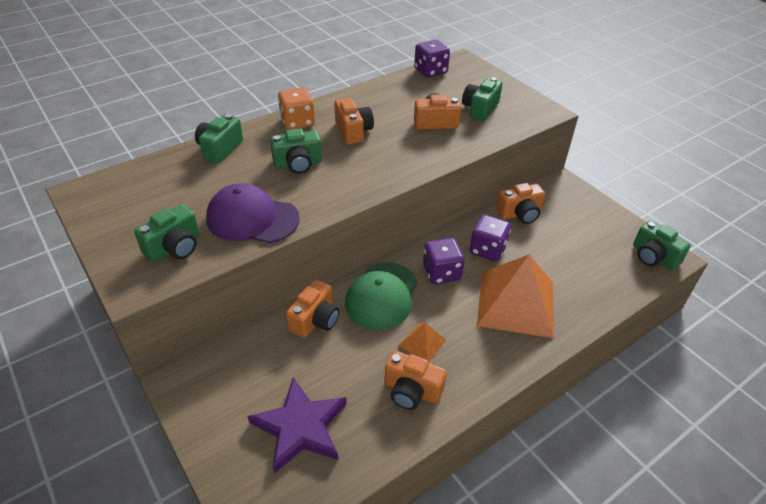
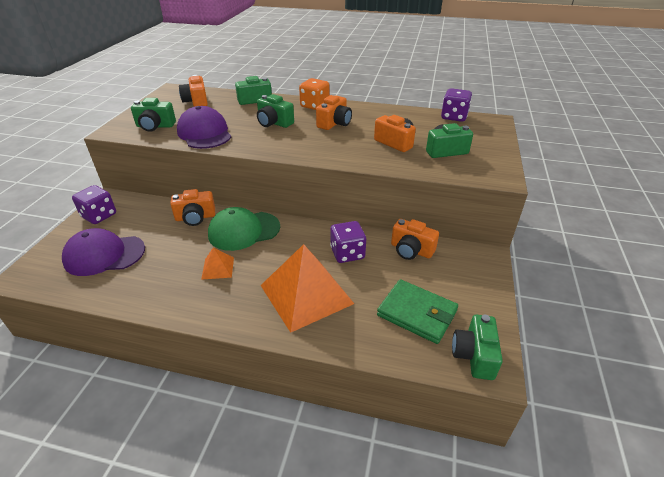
camera: 50 degrees right, 5 degrees down
(300, 427) = (104, 255): purple star -> purple cap
(411, 391) = (169, 284): orange camera -> orange camera (196, 101)
(441, 273) = (295, 244): purple dice -> purple dice (99, 216)
(592, 257) = (417, 313): none -> green wallet

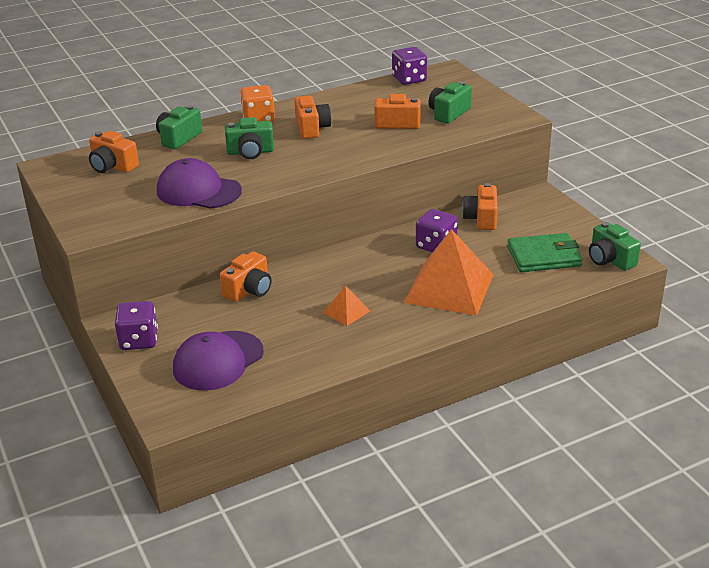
camera: 40 degrees left, 5 degrees down
(155, 126) = (125, 208): green camera -> none
(244, 231) = (318, 276): green cap -> none
(411, 250) = (481, 218): orange camera -> orange camera turned 105 degrees clockwise

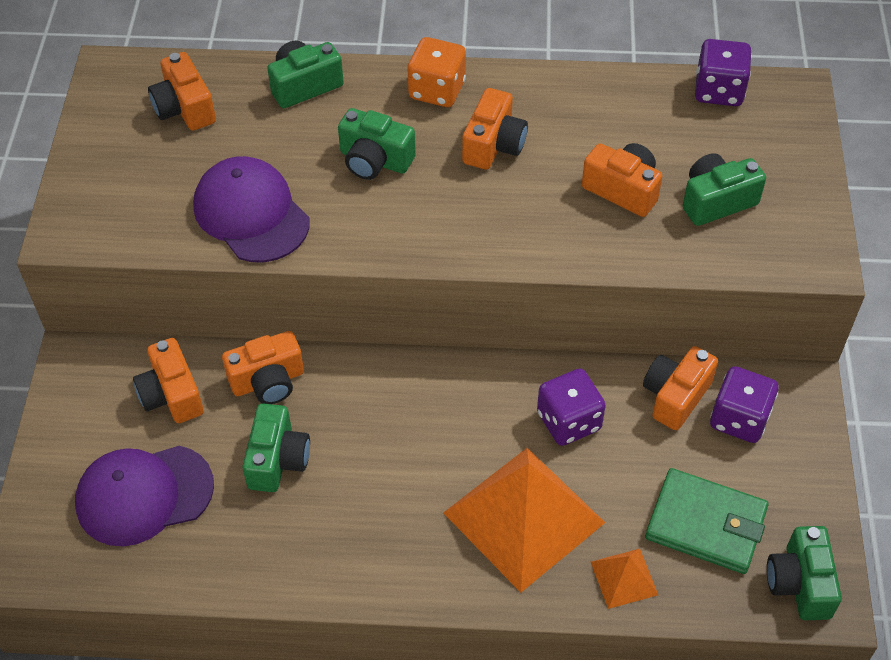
camera: 30 degrees right, 20 degrees up
(139, 340) = (82, 406): purple dice -> purple dice (739, 419)
(194, 316) = (172, 395): none -> orange camera
(287, 317) = (277, 460): none -> green camera
(346, 311) = (357, 489): orange pyramid -> orange pyramid (624, 578)

